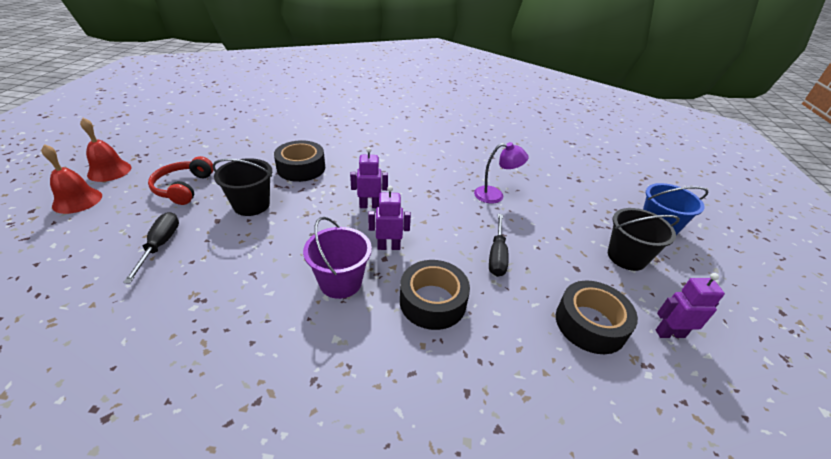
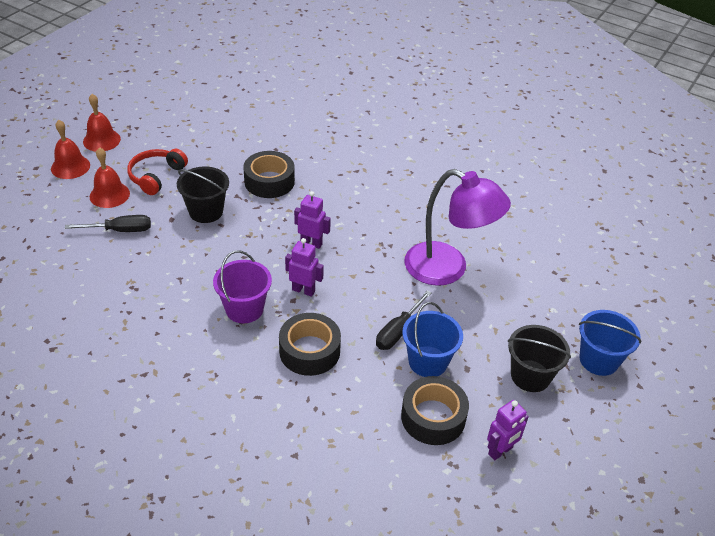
camera: 25 degrees right, 5 degrees up
(135, 215) = (109, 195): none -> red bell
(160, 245) = (120, 230): black screwdriver -> black screwdriver turned 60 degrees clockwise
(495, 195) = (448, 269): purple lamp -> purple lamp, size x1.89
(542, 273) = (428, 361): none -> blue bucket
(669, 333) = (500, 451): purple robot -> purple robot turned 120 degrees clockwise

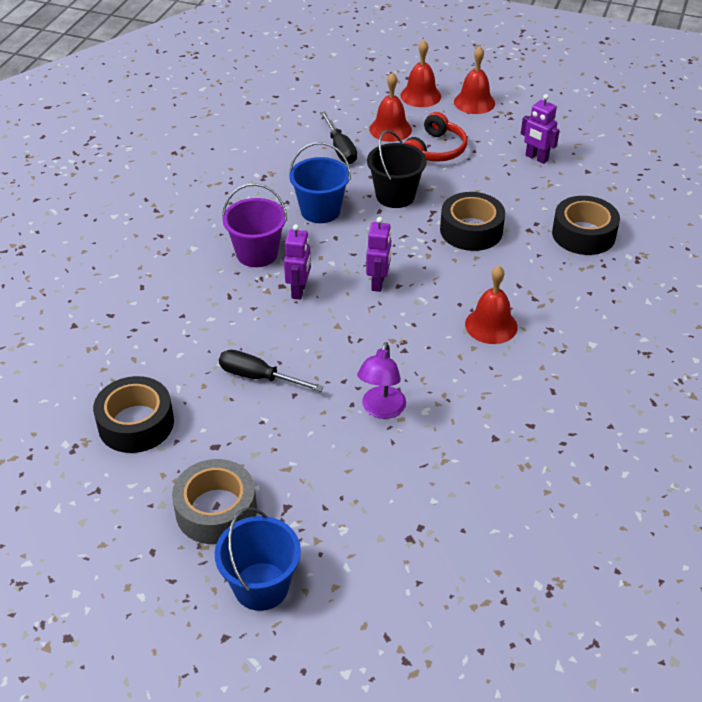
camera: 80 degrees right, 0 degrees up
(156, 176) = (435, 150): red headphones -> red headphones turned 105 degrees clockwise
(309, 351) = (210, 311): black tape -> black tape (583, 234)
(377, 197) = (491, 325): none -> red bell
(428, 361) = (217, 409): blue bucket -> blue bucket (320, 211)
(448, 269) = (381, 410): purple lamp -> purple lamp, size x0.53
(500, 451) = (96, 489): purple robot -> purple robot (536, 158)
(530, 376) = (216, 510): black bucket -> grey tape

